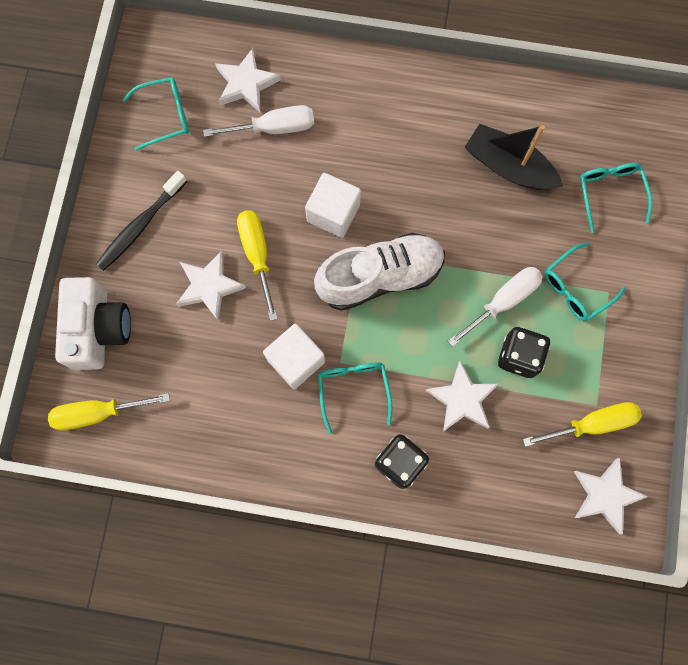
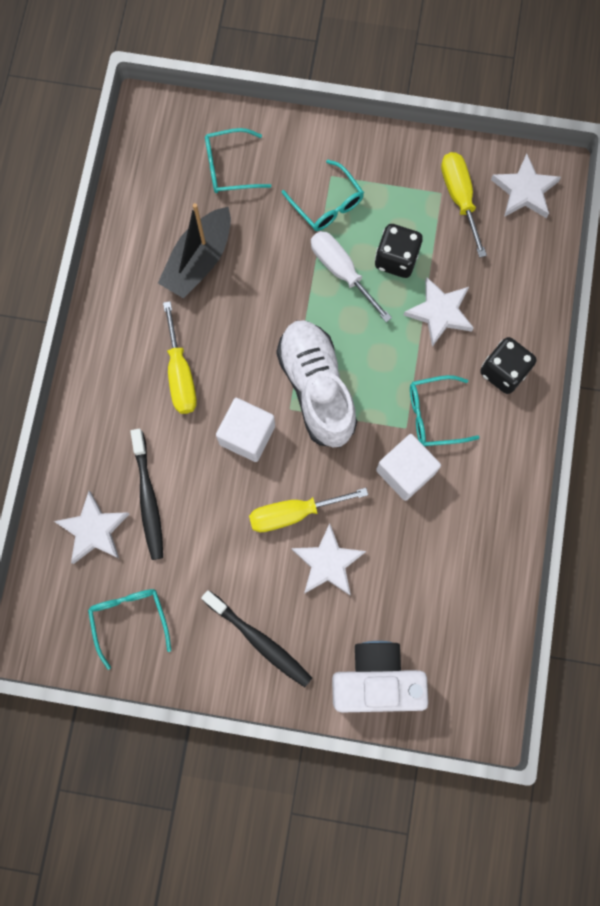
camera: 90 degrees left, 0 degrees up
(98, 413) = (466, 675): yellow screwdriver -> yellow screwdriver (180, 374)
(274, 128) = (148, 498): white screwdriver -> black toothbrush

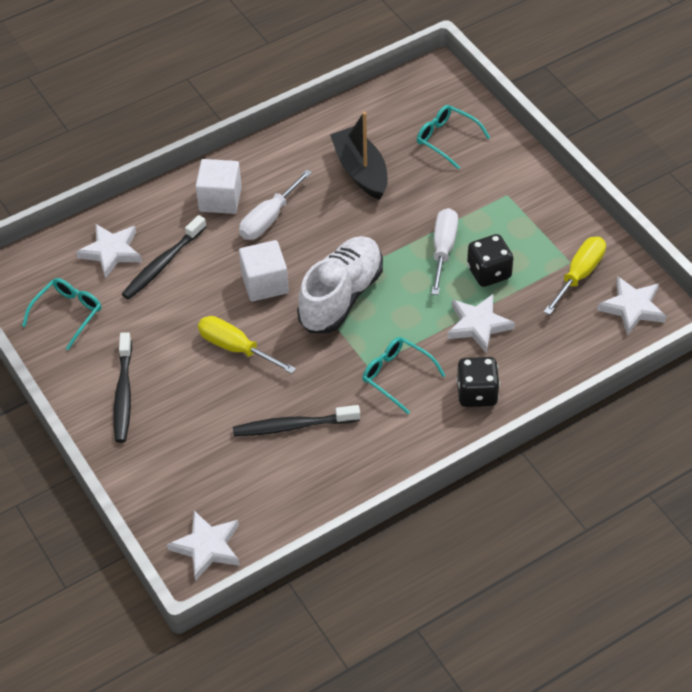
camera: 50 degrees right, 25 degrees down
(180, 374) = (268, 219): yellow screwdriver -> white screwdriver
(199, 260) = (361, 171): black boat -> black boat turned 75 degrees clockwise
(327, 203) = (483, 207): turquoise glasses -> none
(328, 562) = (220, 393): white star -> white star (207, 547)
(376, 680) = (161, 482): white camera -> none
(405, 472) = (335, 389): white cube -> white cube (220, 199)
(412, 533) = (293, 426): none -> black toothbrush

